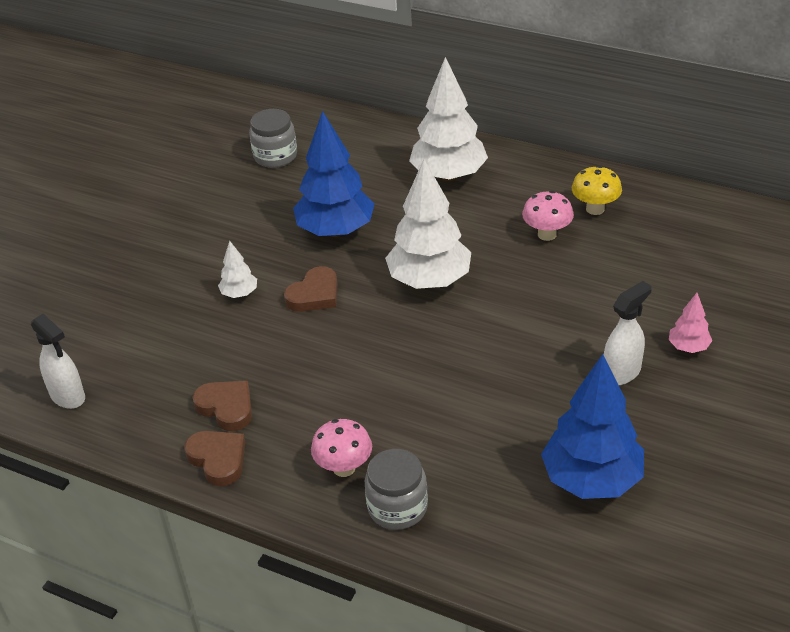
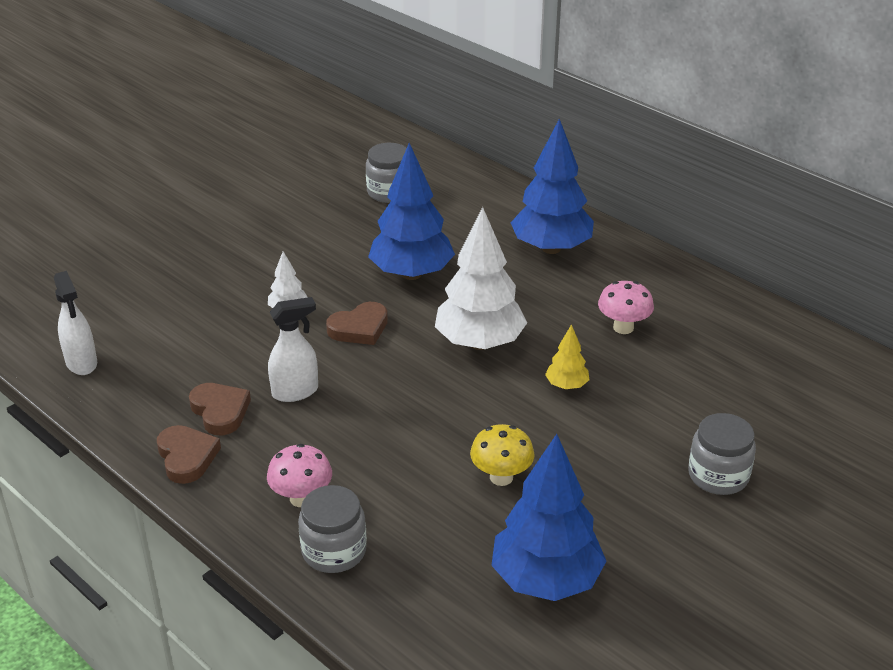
camera: 15 degrees right, 5 degrees down
(448, 175) = (551, 248): white tree -> blue tree
(524, 300) = (566, 385): none -> yellow tree
(595, 209) = (687, 315): yellow mushroom -> yellow mushroom (501, 477)
(622, 373) = (633, 482): white spray bottle -> white spray bottle (295, 392)
(688, 347) = (718, 475): pink tree -> grey jar

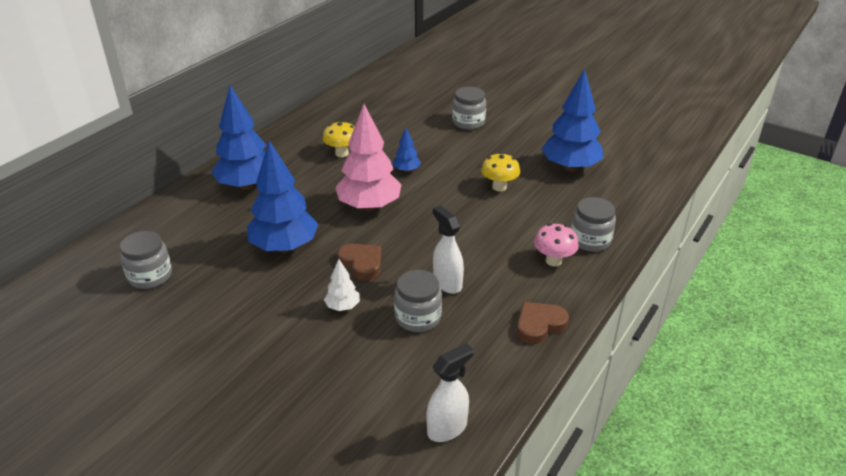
camera: 100 degrees left, 0 degrees up
(220, 411) = (482, 319): brown heart -> none
(246, 362) = (418, 317): none -> grey jar
(480, 343) = (369, 206): white tree -> pink tree
(566, 385) = (406, 170): yellow tree -> blue tree
(623, 327) = (342, 153): pink mushroom -> yellow mushroom

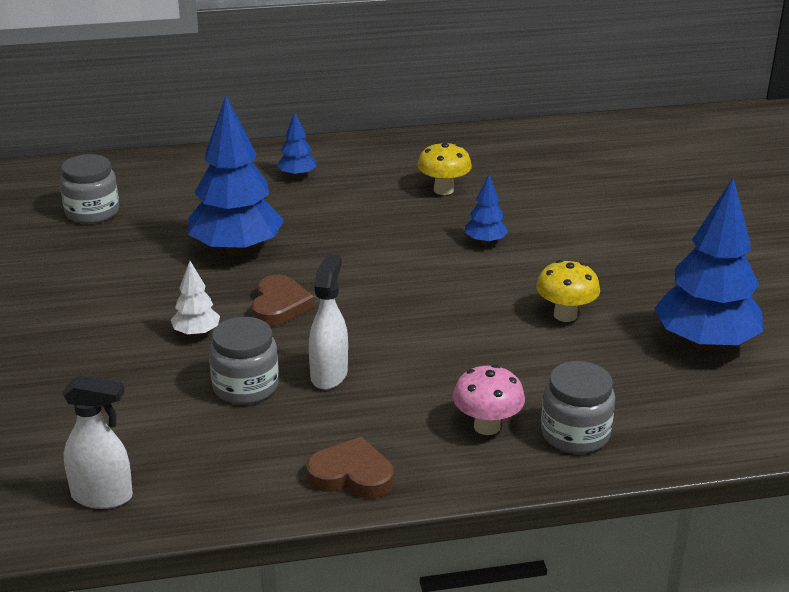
camera: 45 degrees right, 5 degrees down
(247, 185) = (297, 175): blue tree -> blue tree, size x0.46
(369, 206) = (381, 257): pink tree -> none
(468, 122) = (657, 227): grey jar -> none

